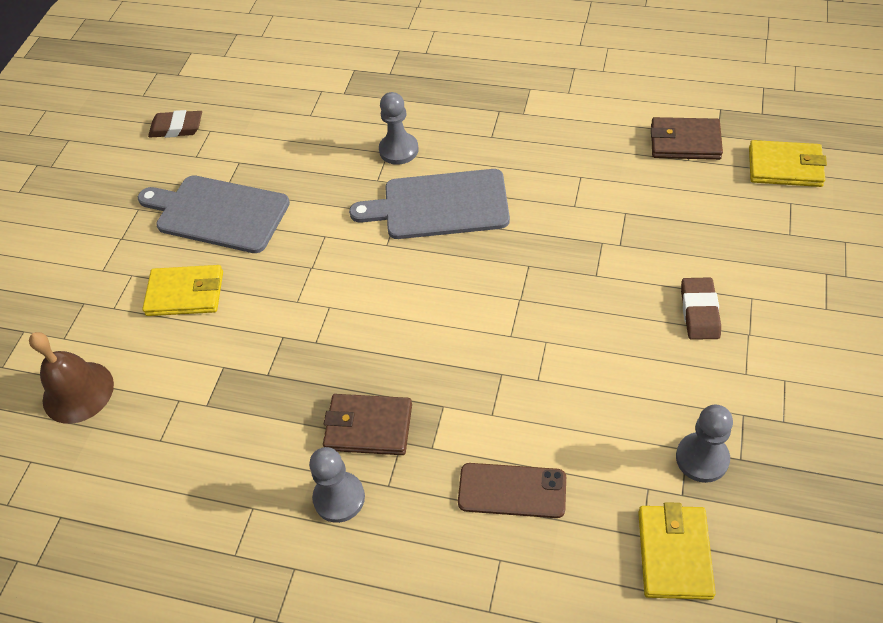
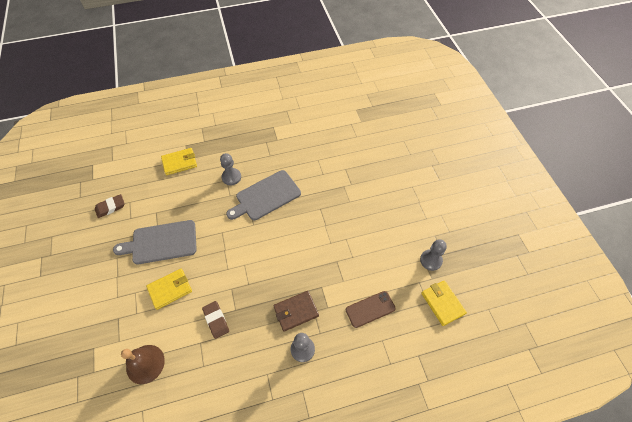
camera: 35 degrees left, 5 degrees up
(684, 142) = (350, 129): brown wallet -> none
(699, 312) = (396, 200): brown eraser -> brown eraser (216, 320)
(785, 167) = (393, 126): yellow wallet -> yellow wallet (180, 163)

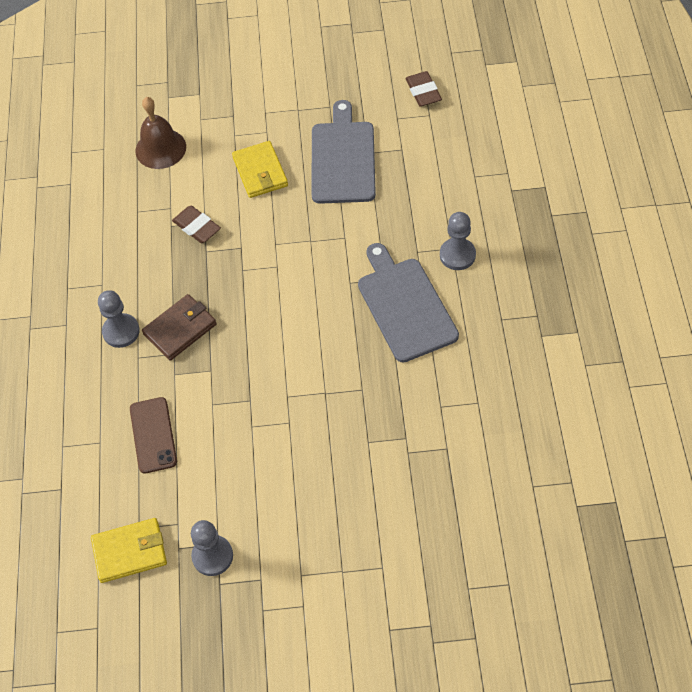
camera: 105 degrees right, 0 degrees up
(180, 163) = (503, 179): yellow wallet -> none
(216, 320) = (197, 227): brown eraser -> brown eraser turned 60 degrees clockwise
(296, 311) = (180, 329): brown wallet -> brown wallet turned 60 degrees clockwise

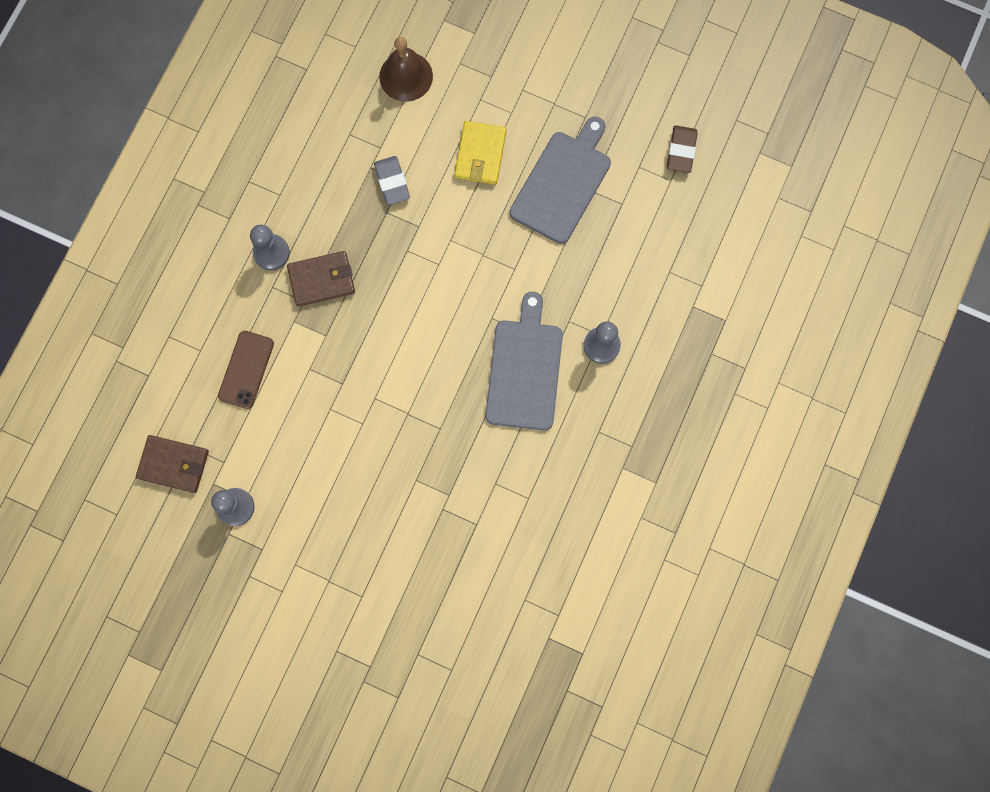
camera: 25 degrees right, 20 degrees up
(130, 552) = (174, 464): yellow wallet -> brown wallet
(197, 227) = (392, 182): brown eraser -> grey eraser

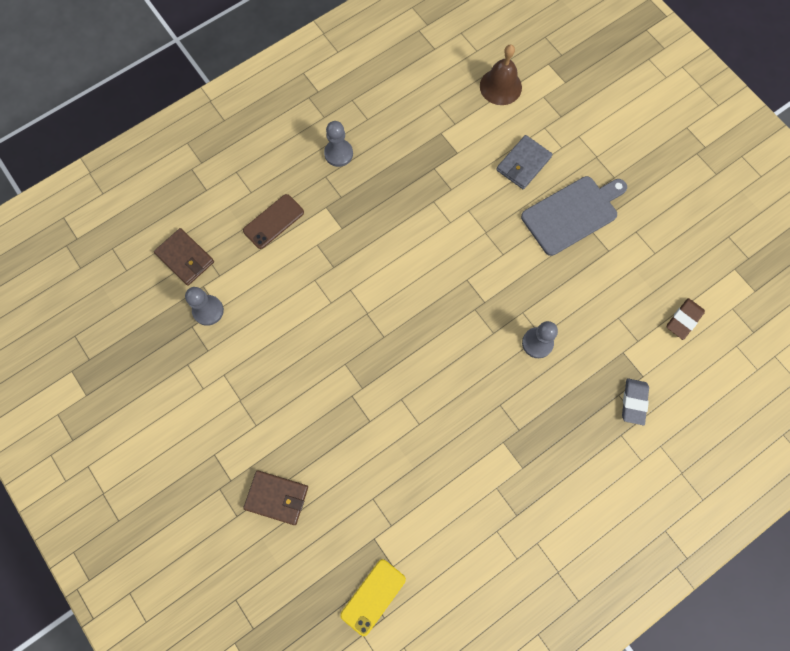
camera: 30 degrees right, 5 degrees down
(322, 280) = (362, 189): brown wallet -> brown wallet (277, 497)
(392, 182) = (450, 150): grey eraser -> grey eraser (633, 402)
(480, 154) = (523, 164): yellow wallet -> grey wallet
(525, 370) = (470, 329): grey cutting board -> none
(580, 693) = (373, 596): none -> yellow phone
(681, 151) = (674, 236): brown eraser -> brown eraser (683, 320)

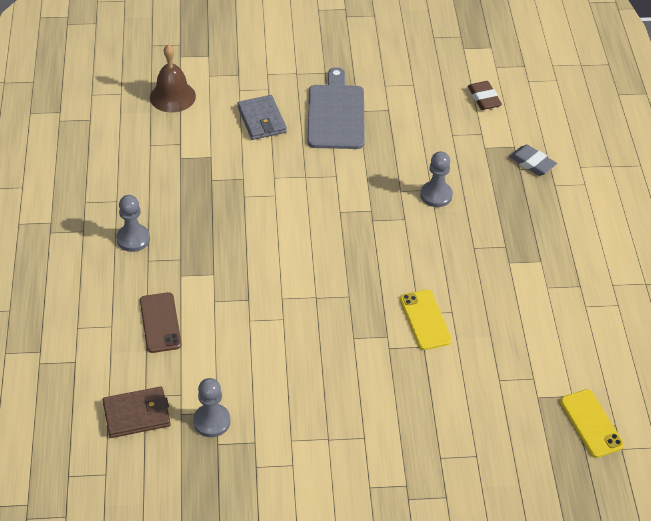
camera: 60 degrees left, 25 degrees down
(277, 497) = (449, 454): brown wallet -> none
(397, 408) = (425, 320): none -> yellow phone

